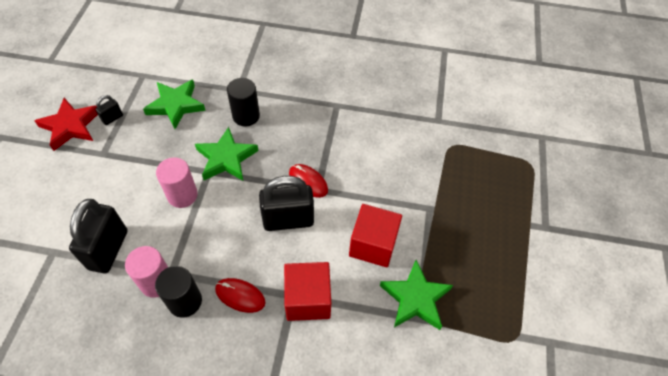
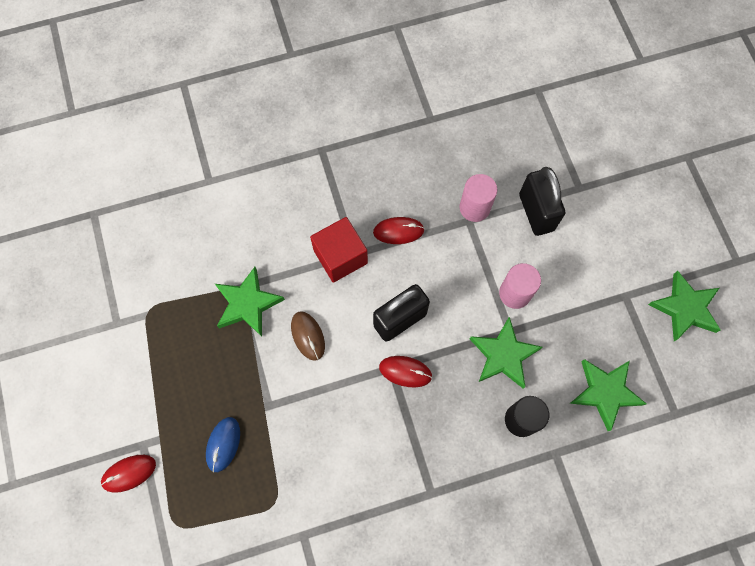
camera: 155 degrees right, 15 degrees up
(71, 126) = (685, 308): red star -> green star
(112, 118) = (654, 340): black padlock -> none
(185, 301) = (440, 205): black cylinder -> none
(373, 244) = (308, 336): red cube -> brown mouse
(477, 198) = (223, 444): none -> blue mouse
(561, 212) = (129, 473): none -> red mouse

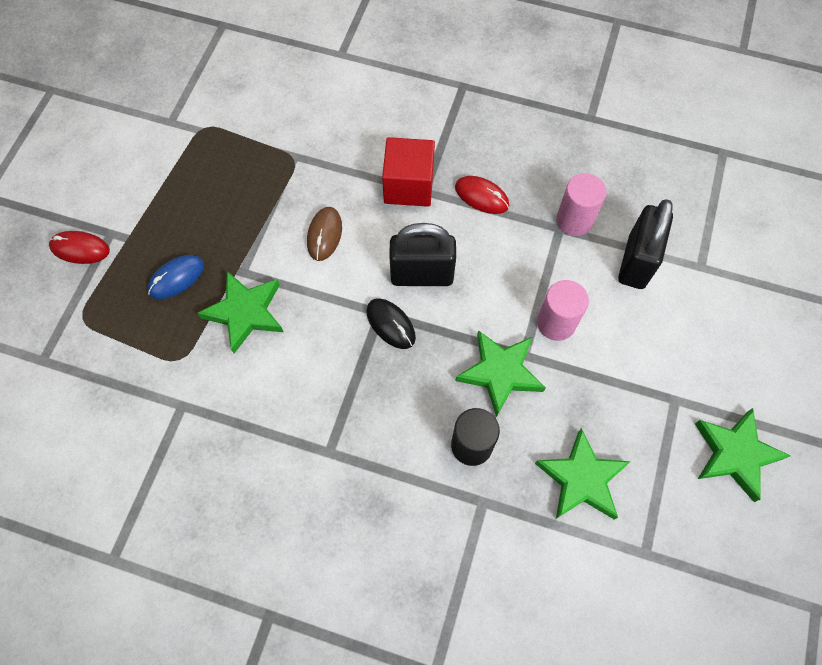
camera: 35 degrees right, 5 degrees down
(247, 304) = (293, 174): green star -> green star (245, 312)
(405, 371) = (390, 324): red mouse -> black mouse

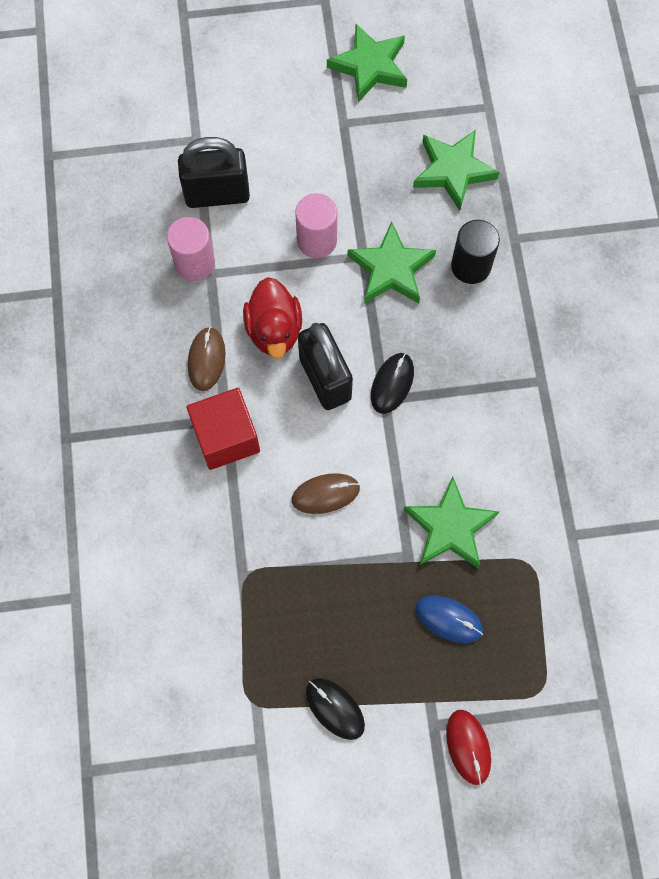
camera: 115 degrees left, 5 degrees up
(165, 176) = (335, 708): none -> black mouse
(481, 196) = (206, 360): red mouse -> brown mouse
(484, 255) = (274, 330): none -> red duck

